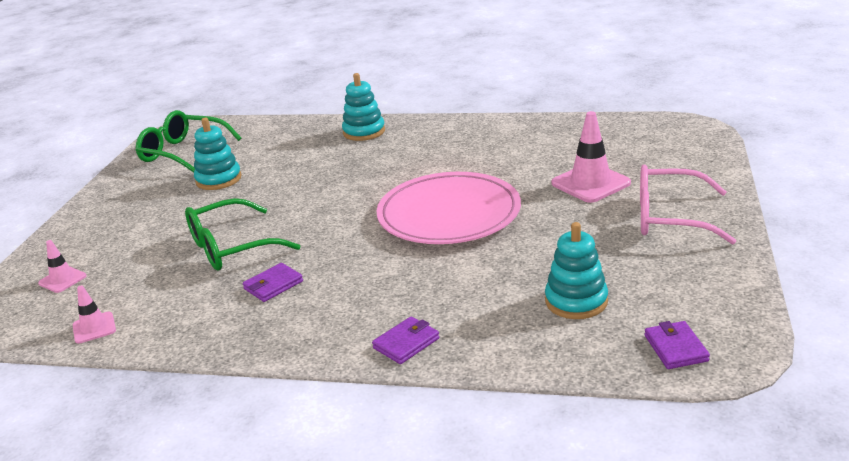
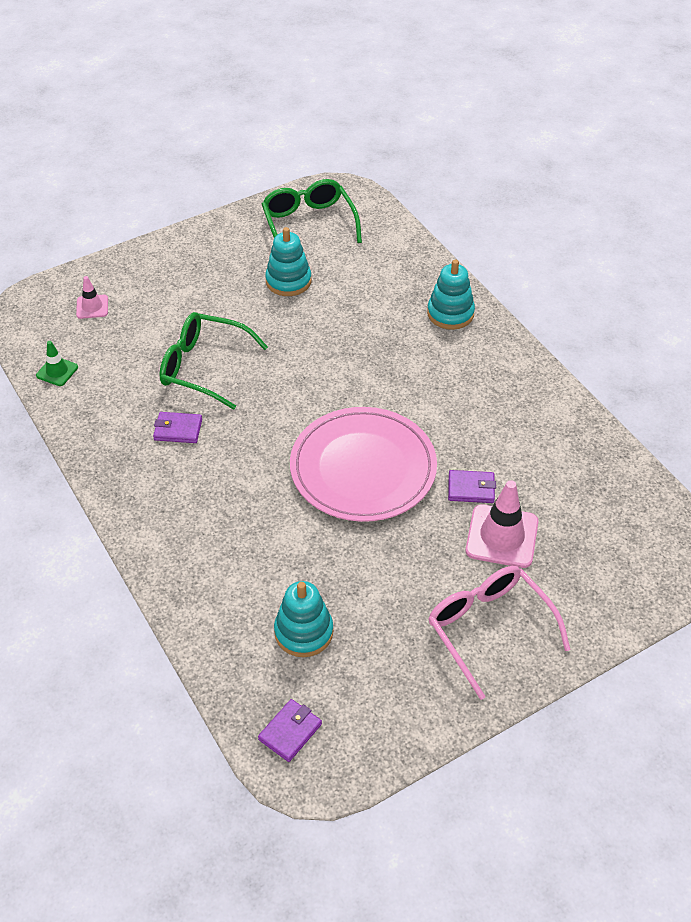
camera: 45 degrees right, 20 degrees up
(94, 328) = (57, 371): pink traffic cone -> green traffic cone
(406, 343) = (170, 558): purple wallet -> purple wallet (471, 488)

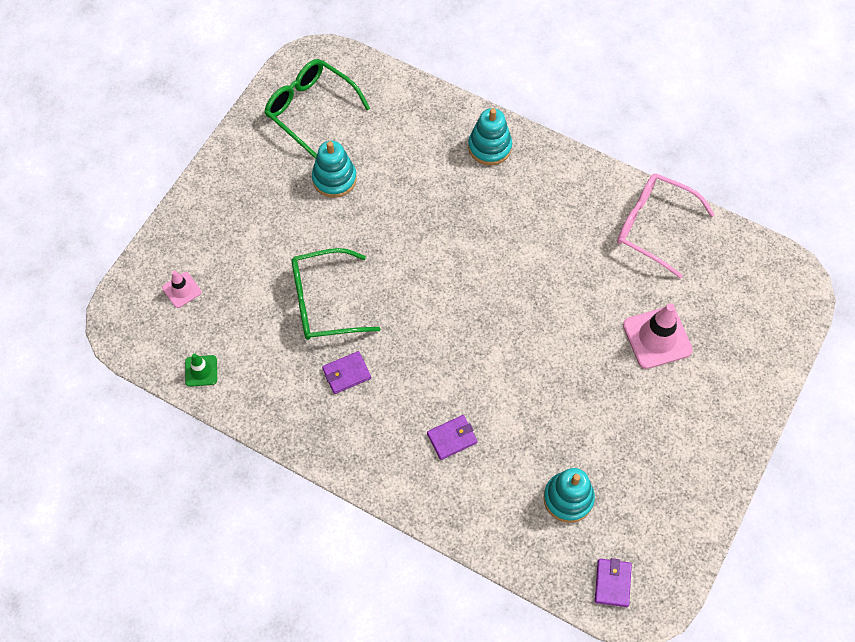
camera: 30 degrees left, 15 degrees up
(363, 468) = (517, 332): pink plate -> none
(471, 488) = (609, 307): purple wallet -> purple wallet (452, 438)
(489, 629) = (696, 421): pink glasses -> pink glasses (654, 226)

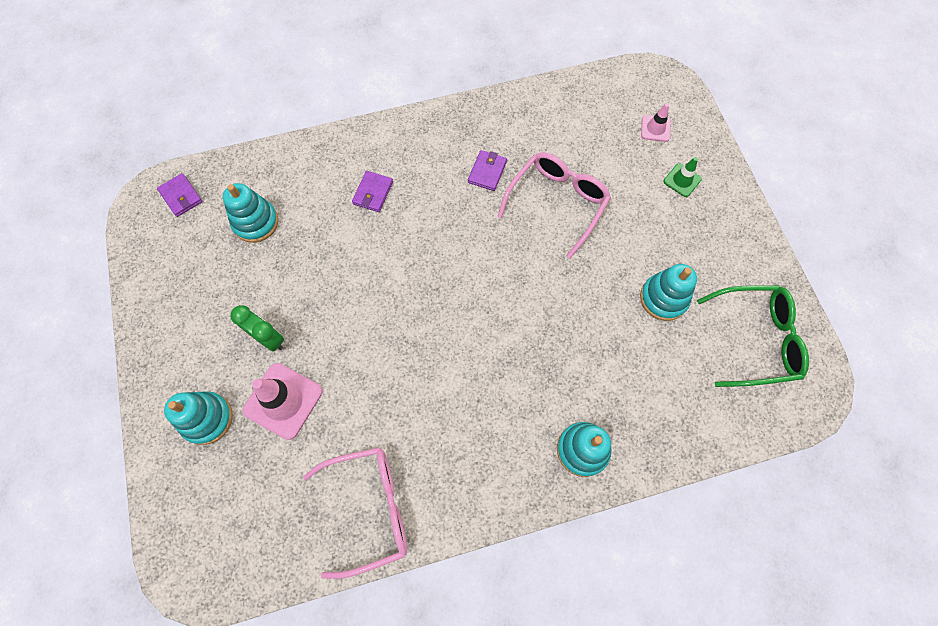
camera: 135 degrees right, 5 degrees up
(201, 371) = (578, 96): green traffic cone -> green traffic cone (682, 180)
(324, 302) = (557, 203): green glasses -> pink glasses
(633, 391) = (268, 338): none -> green clock
(720, 371) = (207, 418): none -> turquoise stacking toy

